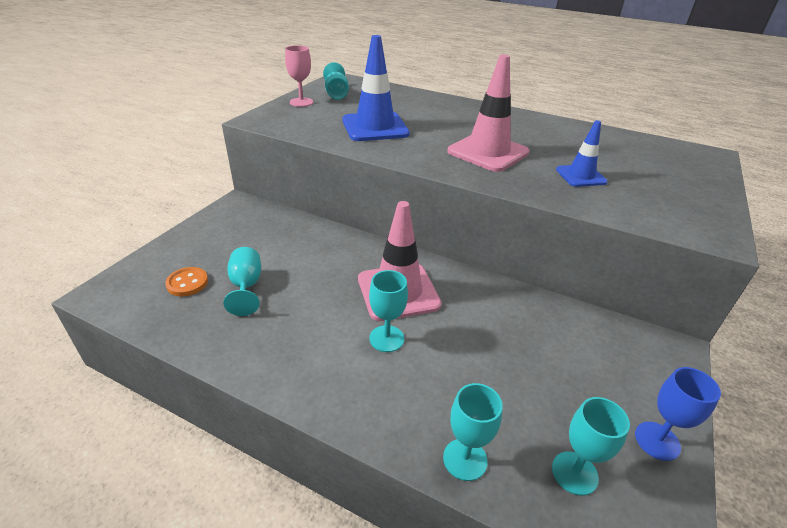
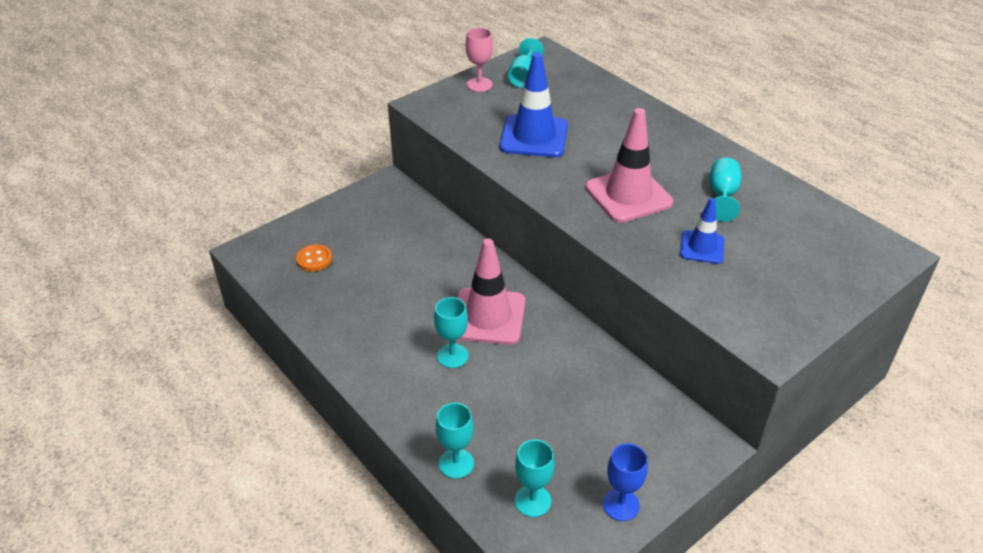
camera: 25 degrees right, 5 degrees up
(246, 286) = (360, 275): turquoise goblet -> turquoise goblet (722, 196)

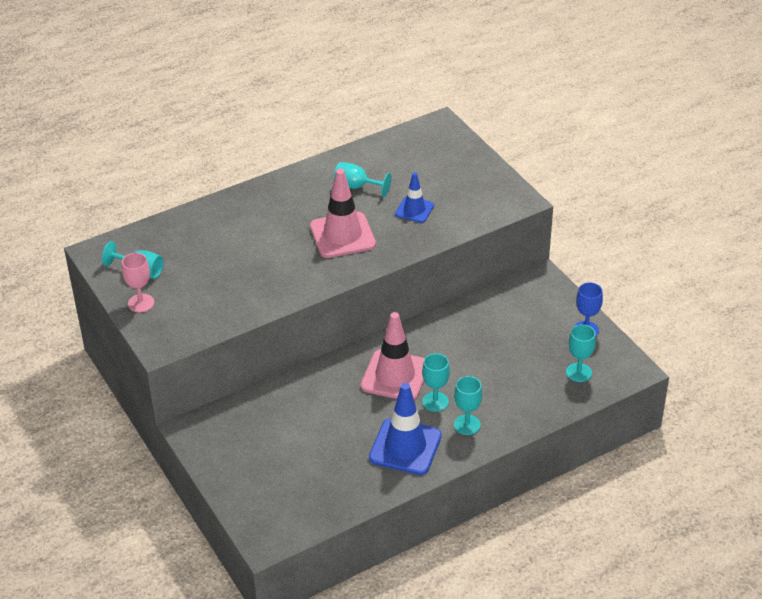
camera: 80 degrees left, 0 degrees up
(314, 259) = (291, 489): orange button -> none
(456, 463) = (542, 409): turquoise goblet -> turquoise goblet (467, 425)
(534, 136) = (242, 277): blue traffic cone -> blue traffic cone (405, 447)

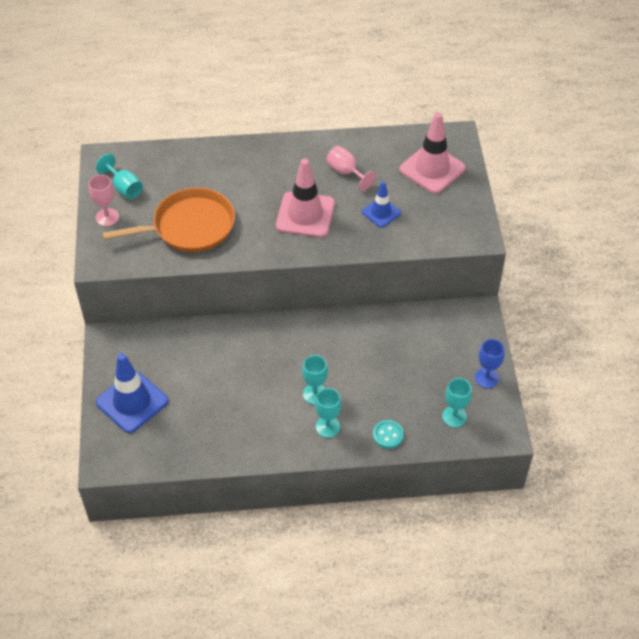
camera: 25 degrees right, 10 degrees up
(233, 283) = (189, 226): none -> orange pan
(356, 187) = (346, 172): turquoise goblet -> pink goblet
(395, 376) = (297, 356): pink traffic cone -> pink traffic cone (432, 169)
(405, 447) = (264, 426): blue traffic cone -> blue traffic cone (132, 402)
(528, 410) = (388, 435): none -> turquoise button

